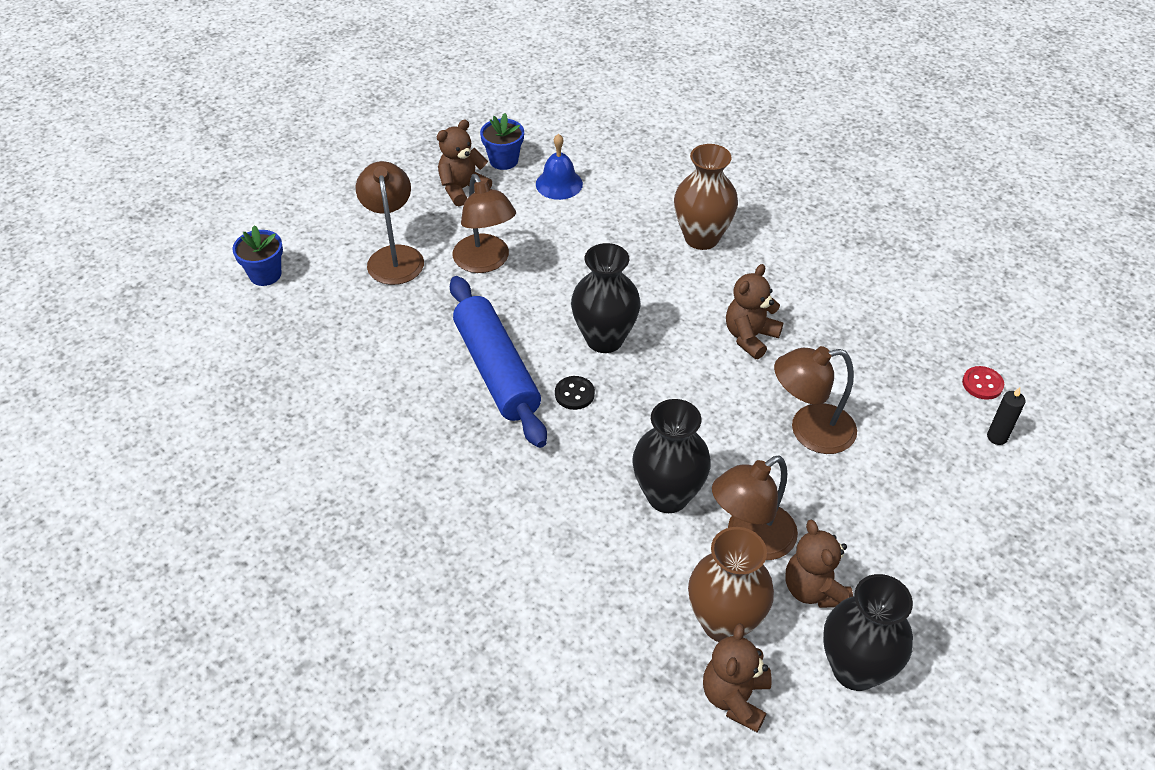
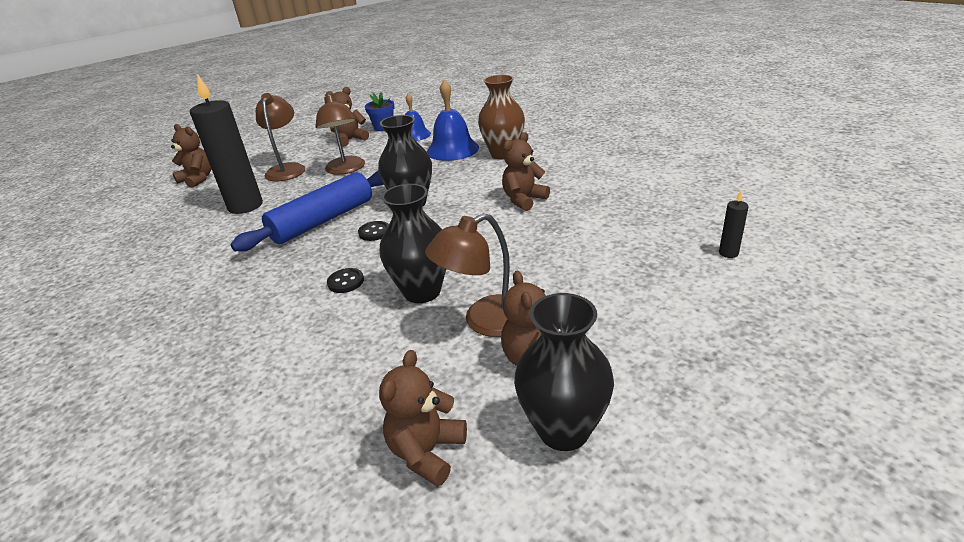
camera: 10 degrees right, 15 degrees down
(265, 274) = (198, 179): blue flower pot -> brown teddy bear
(371, 337) = (245, 206): none -> black candle
(497, 370) = (323, 221): blue rolling pin -> blue rolling pin turned 60 degrees clockwise
(571, 480) = (346, 282): none -> black button
(626, 223) = (452, 149): none -> blue bell
(724, 622) = (439, 385): brown vase -> none
(809, 431) = (558, 251): brown lamp -> none
(982, 384) = (715, 221): red button -> none

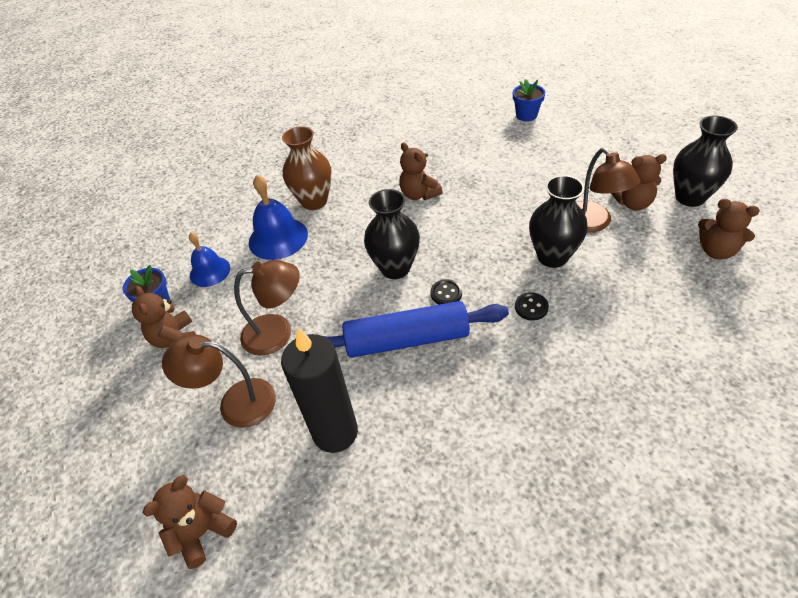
camera: 80 degrees left, 15 degrees up
(323, 221) = (407, 339): blue rolling pin -> blue rolling pin turned 60 degrees counterclockwise
(728, 253) = (526, 115): black candle -> blue flower pot

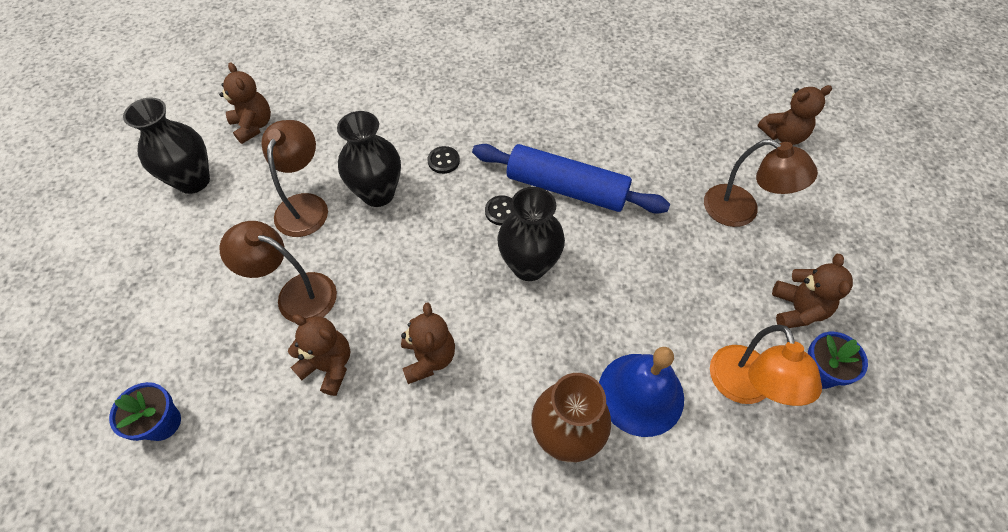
camera: 155 degrees left, 10 degrees up
(210, 271) = (744, 388): blue bell -> orange lamp
(278, 332) = (683, 258): brown lamp -> brown lamp (296, 294)
(335, 432) = (664, 150): black candle -> none
(632, 203) = (245, 205): brown teddy bear -> brown teddy bear (329, 366)

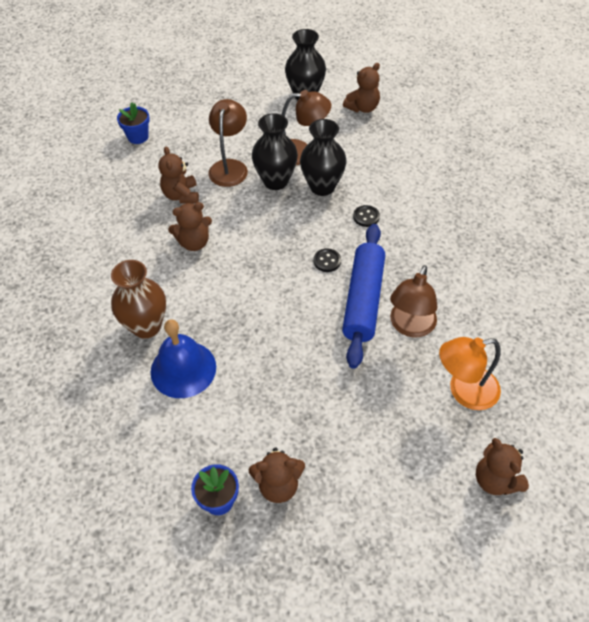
camera: 80 degrees right, 5 degrees down
(329, 366) = (181, 195): brown teddy bear -> brown teddy bear turned 150 degrees clockwise
(529, 266) = (280, 286): black vase -> black vase (275, 181)
(741, 211) = (379, 438): brown lamp -> brown lamp (410, 327)
(744, 388) = (197, 441): orange lamp -> orange lamp (464, 391)

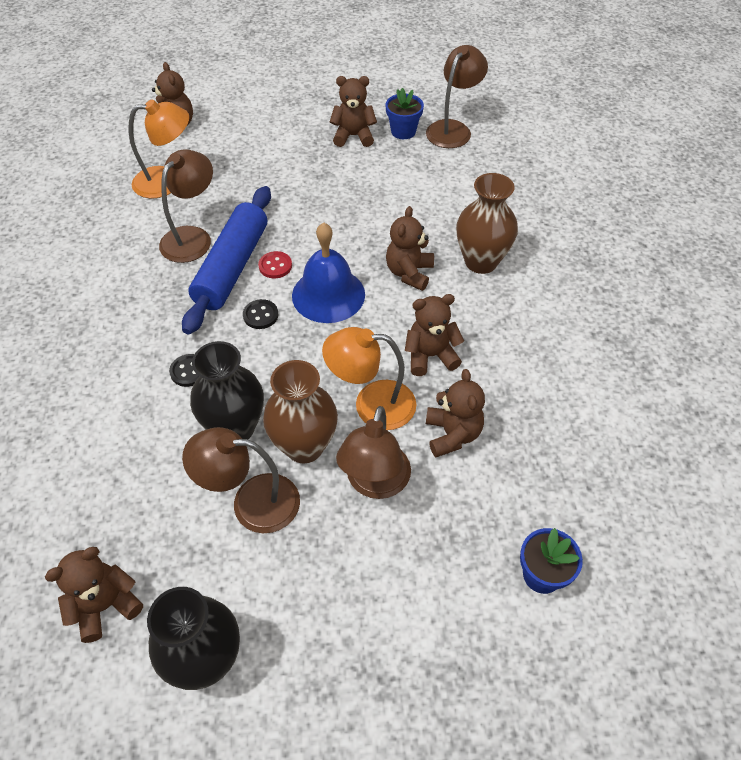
camera: 175 degrees left, 0 degrees up
(157, 512) = (453, 129): none -> brown lamp
(183, 369) = (437, 220): blue bell -> blue bell (328, 295)
(210, 309) = (409, 273): none -> brown teddy bear
(235, 208) = (372, 404): none -> orange lamp
(275, 181) = (304, 446): black vase -> brown vase
(326, 305) = (275, 266): none -> red button

